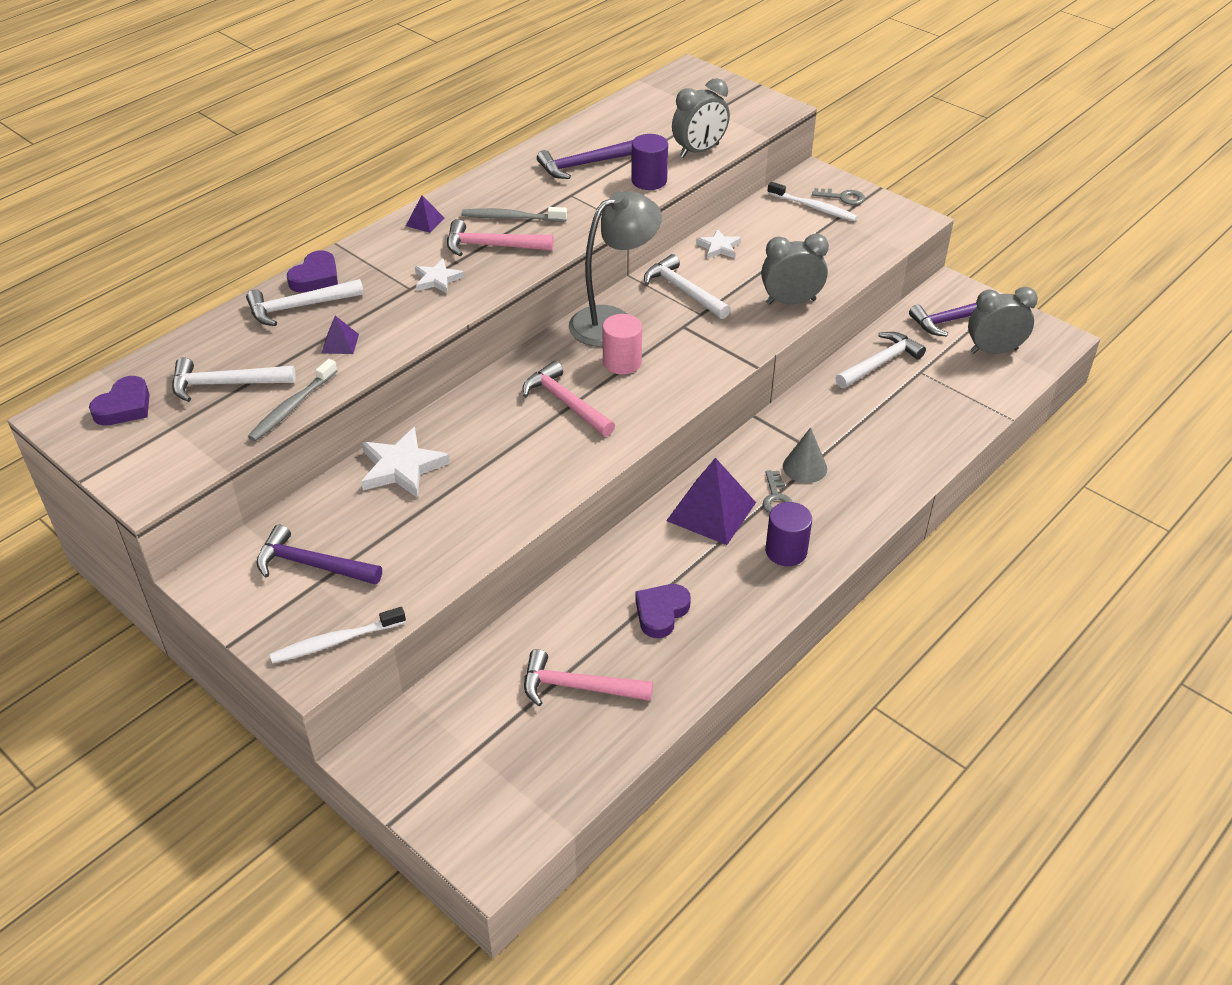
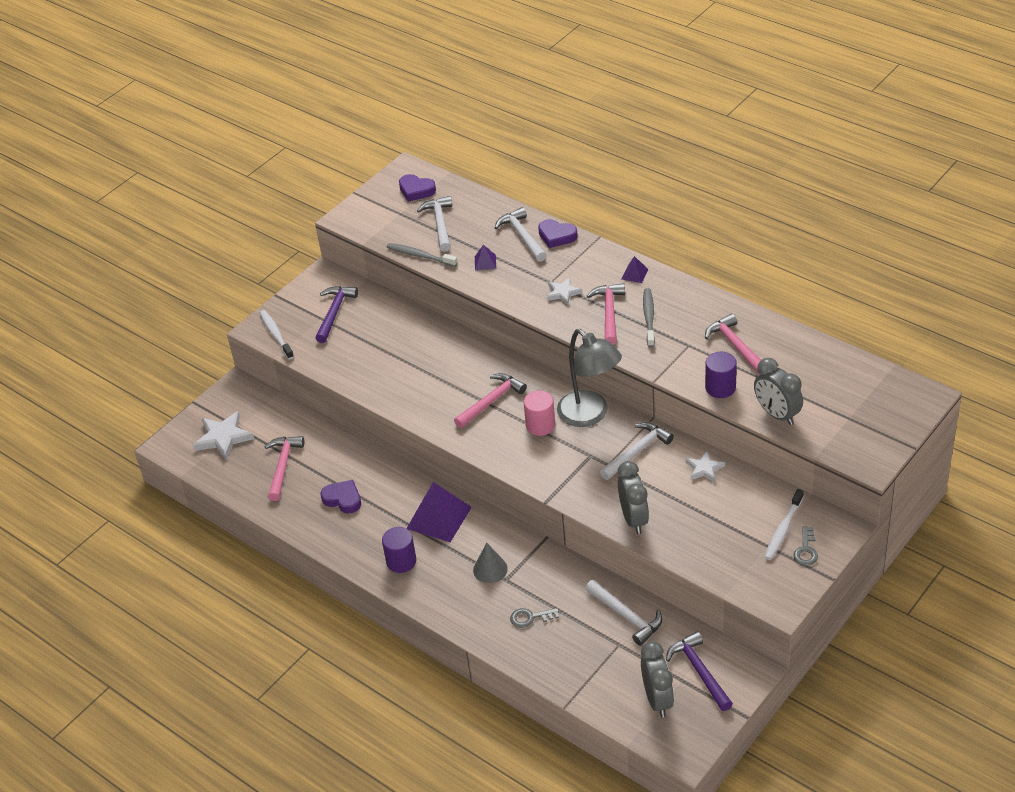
camera: 90 degrees right, 0 degrees up
(402, 467) = (420, 333): white star -> white star (223, 438)
(582, 165) = (735, 346): purple hammer -> pink hammer
(776, 498) = (455, 553): grey key -> grey key (530, 617)

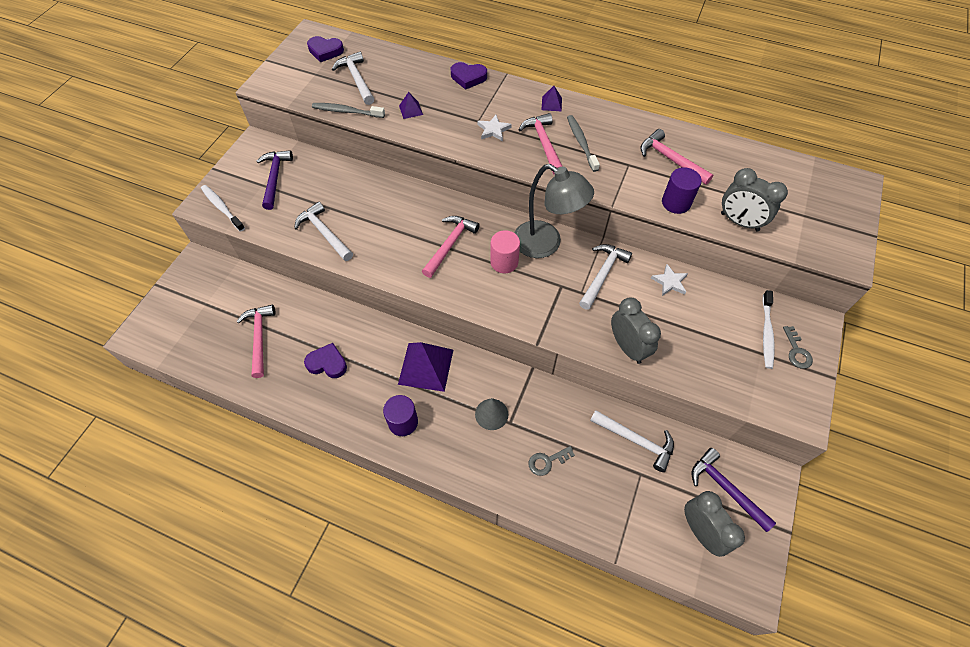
camera: 20 degrees left, 15 degrees up
(223, 438) = (193, 317): white star -> none
(522, 236) = (437, 81): white hammer -> white hammer (324, 233)

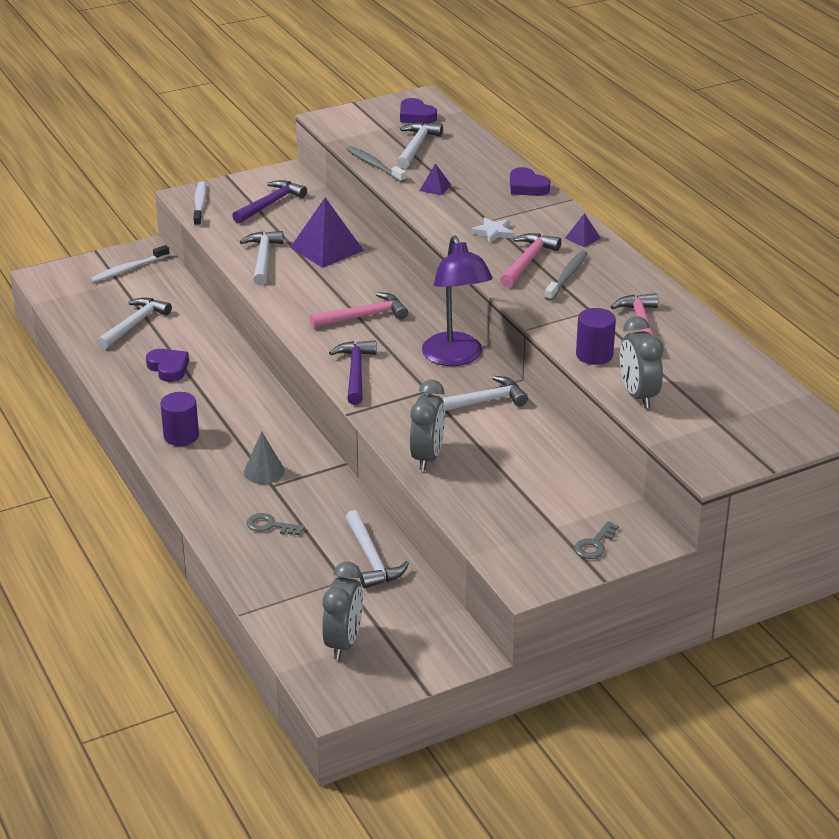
camera: 40 degrees right, 25 degrees down
(259, 338) = (134, 324): pink hammer -> white hammer
(426, 366) = (249, 413): purple pyramid -> purple pyramid (326, 249)
(504, 262) = (397, 350): pink cylinder -> none
(546, 244) = (455, 357): grey lamp -> purple lamp
(669, 282) = (540, 439): white star -> none
(725, 489) = (410, 634): purple hammer -> purple hammer (355, 372)
(766, 333) = (584, 518): white toothbrush -> white toothbrush (128, 269)

